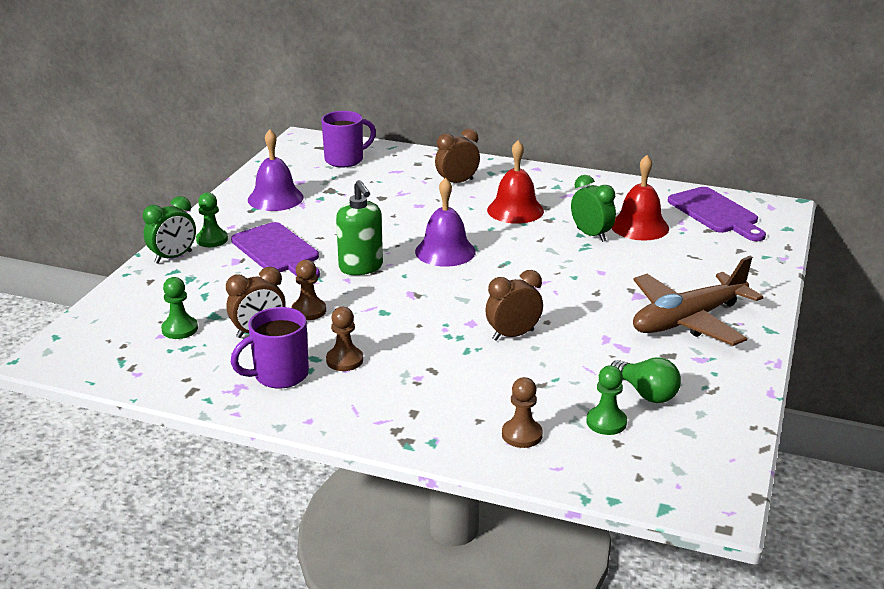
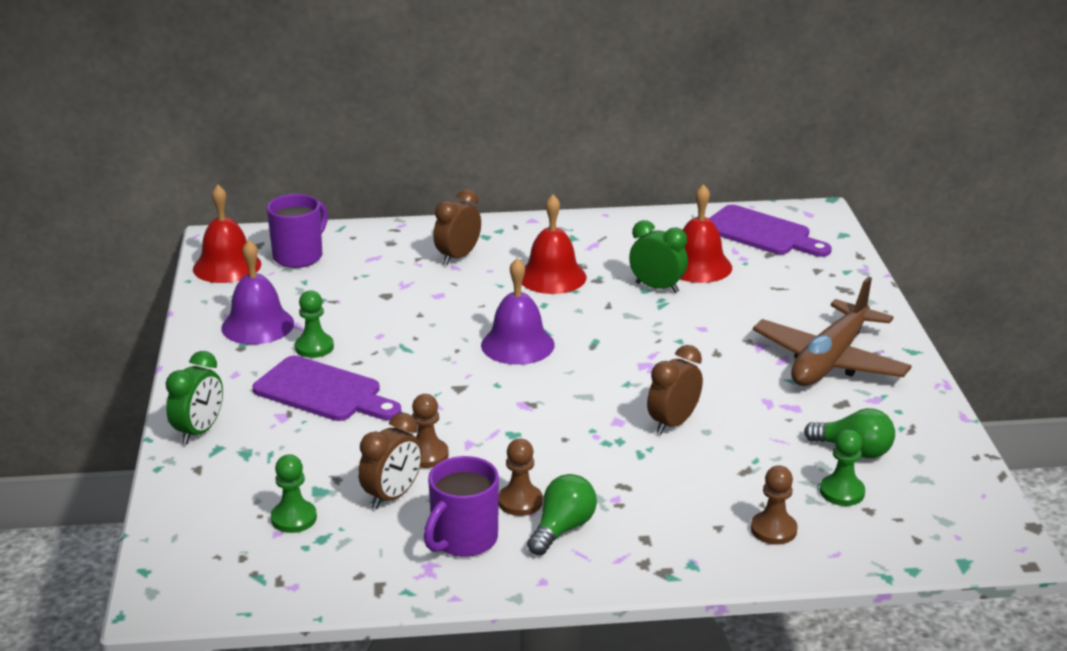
camera: 25 degrees left, 0 degrees up
(212, 240) = (227, 397): green pawn -> green pawn (314, 347)
(291, 156) = (227, 266): none -> red bell
(357, 388) = (562, 529): none -> green light bulb
(361, 267) = (440, 387): green soap dispenser -> none

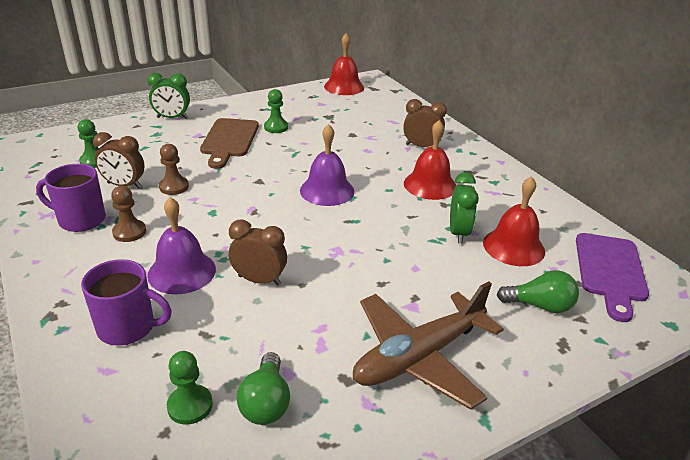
camera: 65 degrees right, 5 degrees up
(257, 325) = (288, 108): purple bell -> purple bell (181, 272)
(299, 256) = (373, 101): purple mug -> purple mug (128, 328)
(323, 392) = (229, 140): purple cutting board -> brown cutting board
(562, 529) = (100, 256): green light bulb -> green light bulb (540, 305)
(773, 530) = (118, 368): brown pawn -> none
(830, 360) = (419, 357): brown plane -> brown plane turned 45 degrees counterclockwise

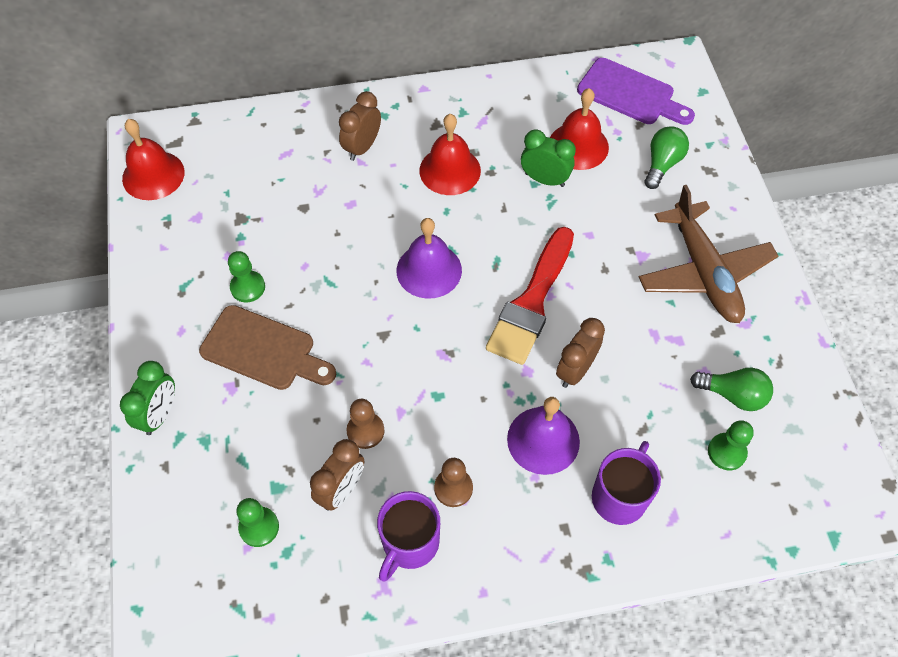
camera: 70 degrees left, 25 degrees up
(321, 245) = (531, 302): none -> red brush

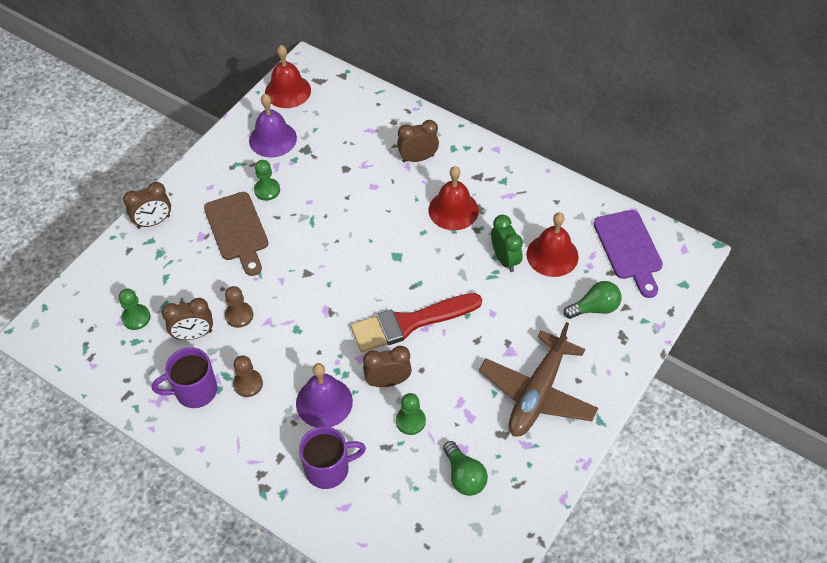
camera: 45 degrees right, 5 degrees down
(160, 414) = (154, 222): green clock -> brown clock
(429, 270) = (373, 258): purple bell -> purple bell (272, 139)
(726, 452) = (419, 503): green pawn -> green pawn (410, 421)

